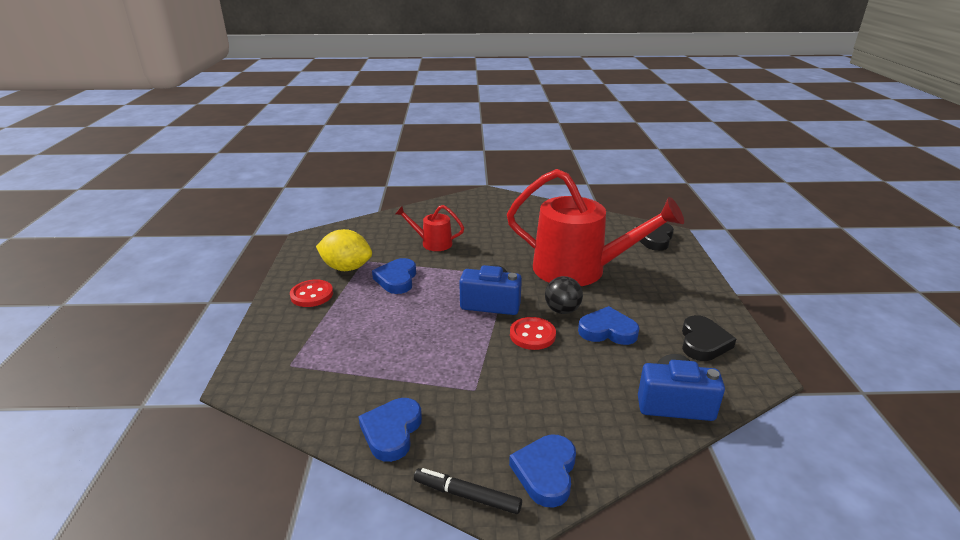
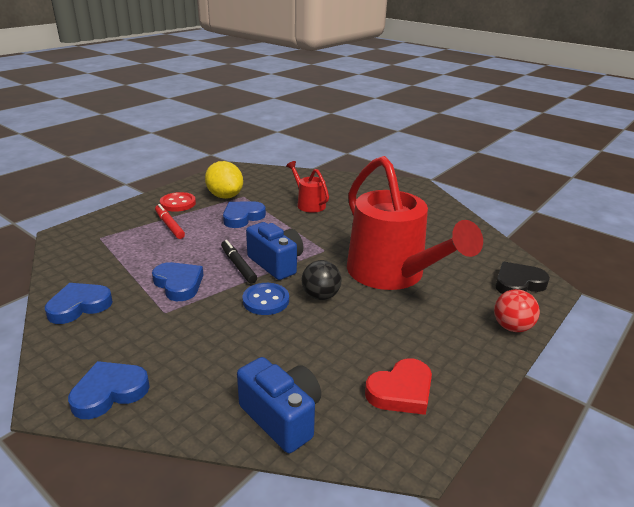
camera: 40 degrees right, 0 degrees up
(342, 318) = (169, 225): none -> red marker
(467, 496) = (48, 370): black marker -> black marker (238, 265)
(532, 335) = (266, 300): red button -> blue button
(607, 331) = (329, 331): blue heart -> blue heart (179, 284)
(692, 269) = (511, 327): none -> red ball
(703, 342) = (401, 391): black heart -> red heart

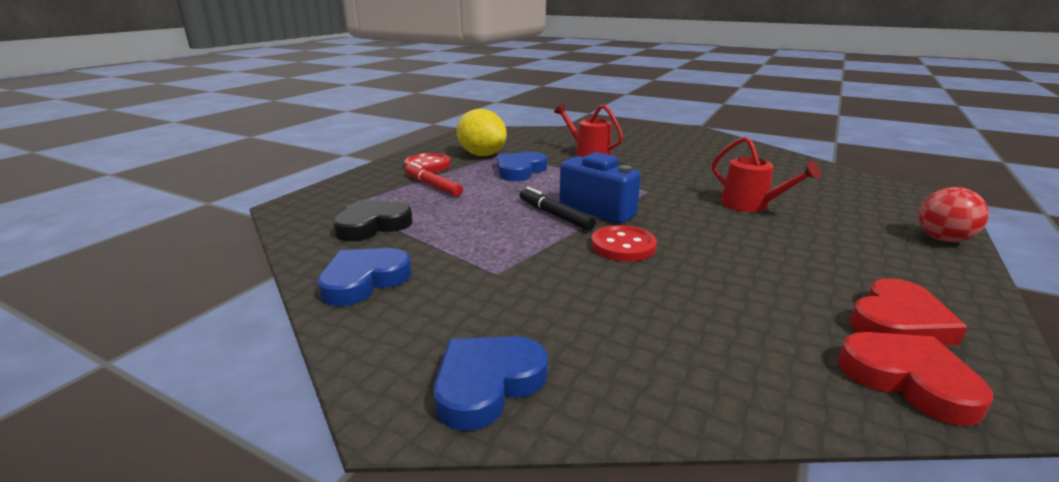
camera: 10 degrees left, 5 degrees down
(179, 284) = (491, 241): blue heart -> none
(266, 300) = (623, 246): blue button -> red button
(282, 417) = (776, 378): blue camera -> none
(320, 296) = (688, 234): black ball -> none
(364, 433) = (909, 380): none -> red heart
(392, 274) = (751, 205): red watering can -> red watering can, size x0.46
(518, 283) = (898, 199): black heart -> black heart (372, 225)

